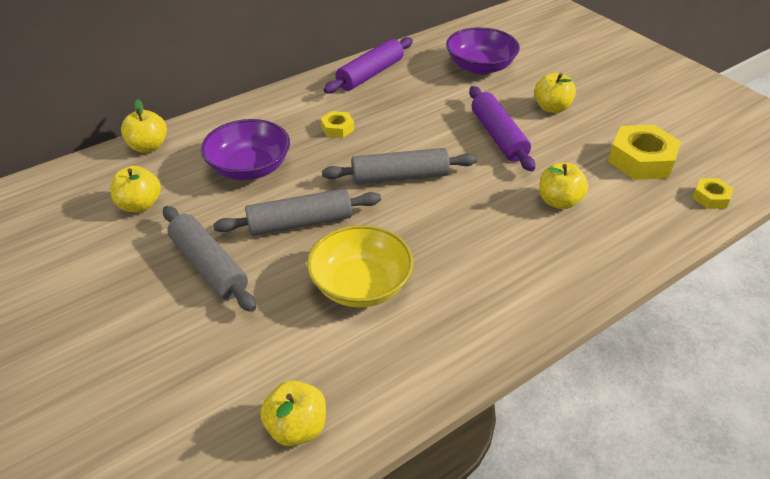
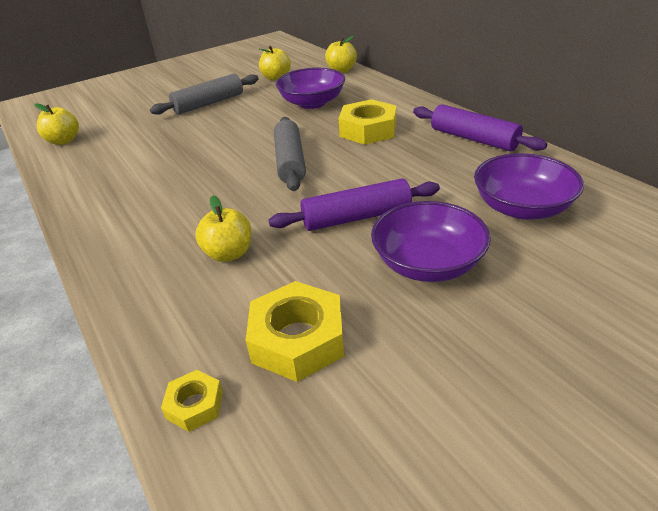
camera: 95 degrees right, 5 degrees down
(300, 223) = (241, 126): grey rolling pin -> none
(337, 128) = (368, 130): yellow nut -> yellow nut, size x1.94
(360, 285) = (164, 152): yellow bowl -> none
(552, 108) = (427, 263): yellow apple -> purple bowl

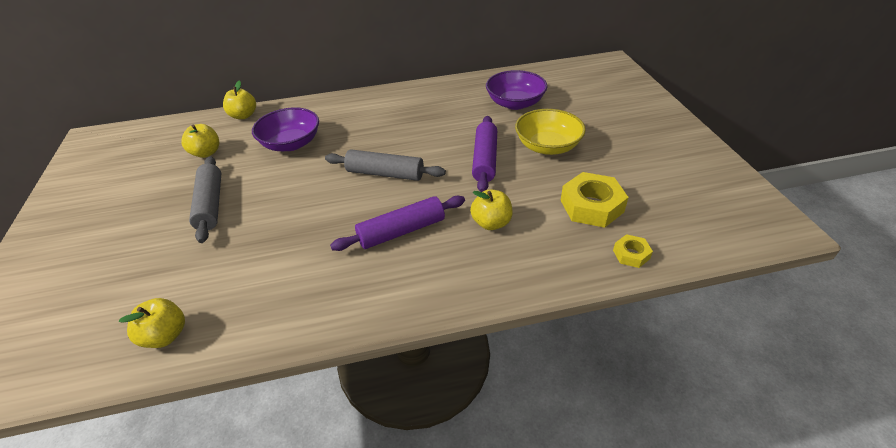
camera: 70 degrees left, 5 degrees up
(368, 130) = (371, 128): yellow nut -> none
(427, 263) = (547, 146): purple bowl -> yellow bowl
(473, 139) = (427, 94): purple rolling pin -> purple rolling pin (401, 231)

